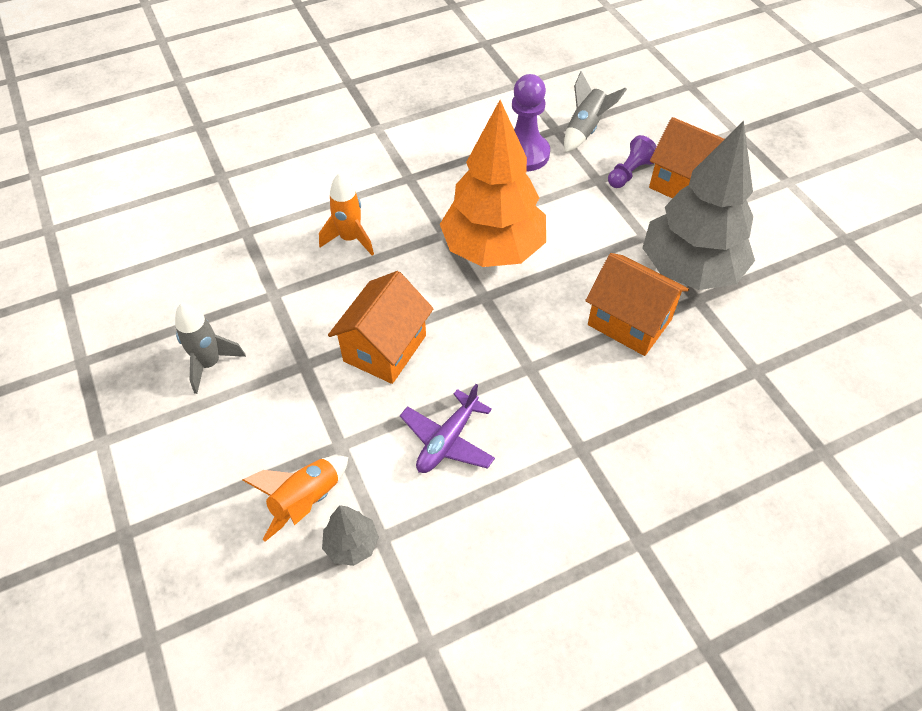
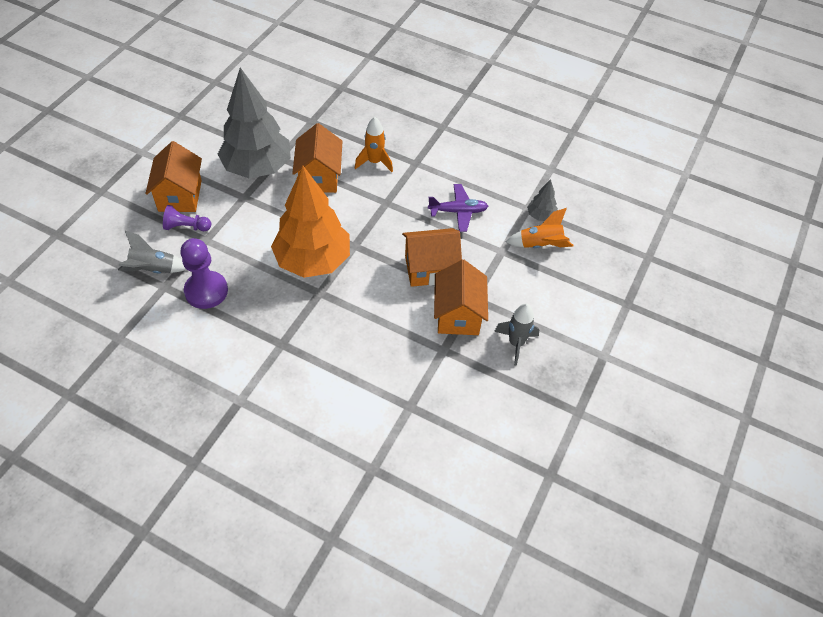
camera: 130 degrees left, 0 degrees up
(299, 334) = (458, 314): none -> orange house
(350, 239) = (365, 340): orange rocket -> orange rocket (374, 162)

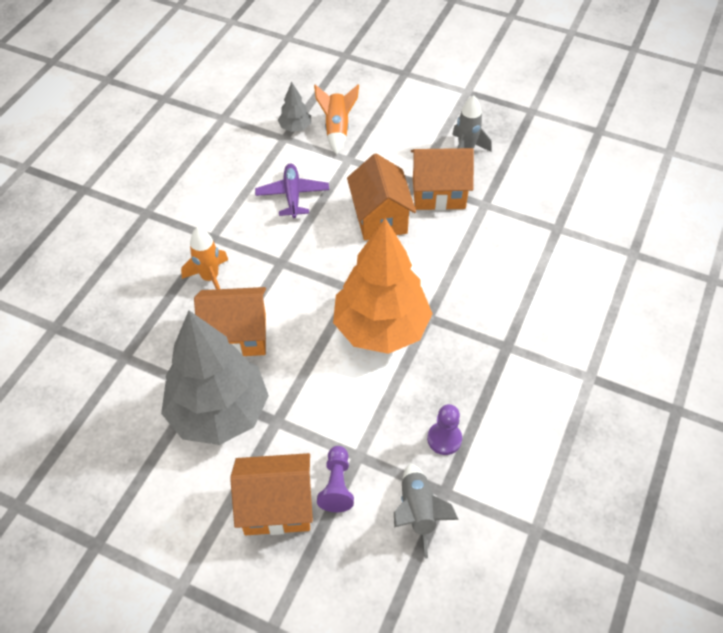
camera: 90 degrees left, 0 degrees up
(206, 291) = (444, 439): purple pawn -> purple pawn, size x0.62

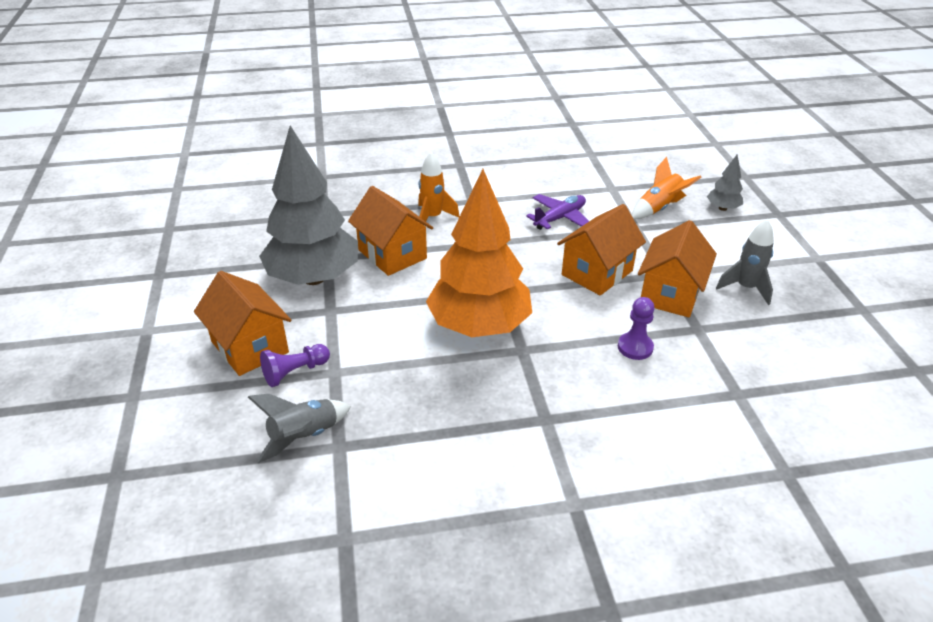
camera: 55 degrees right, 15 degrees down
(295, 128) = (630, 188): grey tree -> grey tree (722, 208)
(438, 193) = (670, 294): orange house -> orange house turned 60 degrees clockwise
(444, 439) = (397, 420): purple pawn -> purple pawn (635, 347)

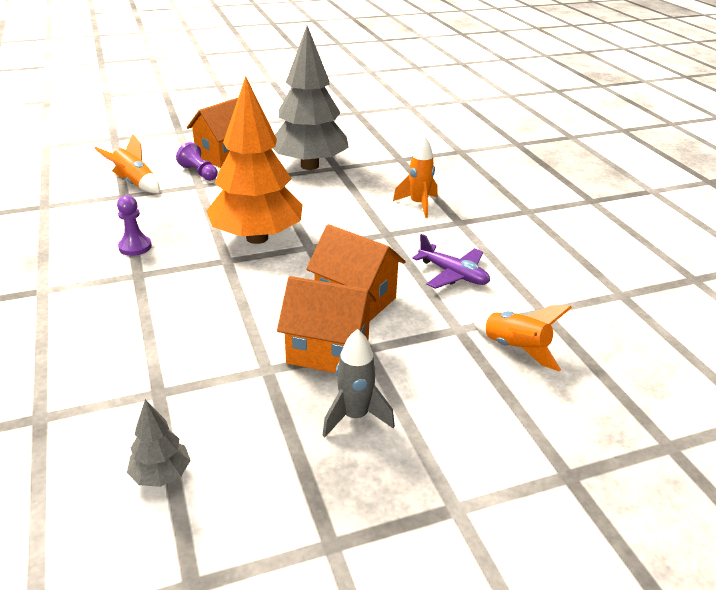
camera: 80 degrees right, 5 degrees down
(304, 437) = (135, 183): grey rocket -> orange rocket
(392, 254) = (352, 192): orange house -> none
(635, 347) = (232, 323): purple pawn -> purple pawn (135, 247)
(722, 208) = (550, 410): grey tree -> grey tree (161, 475)

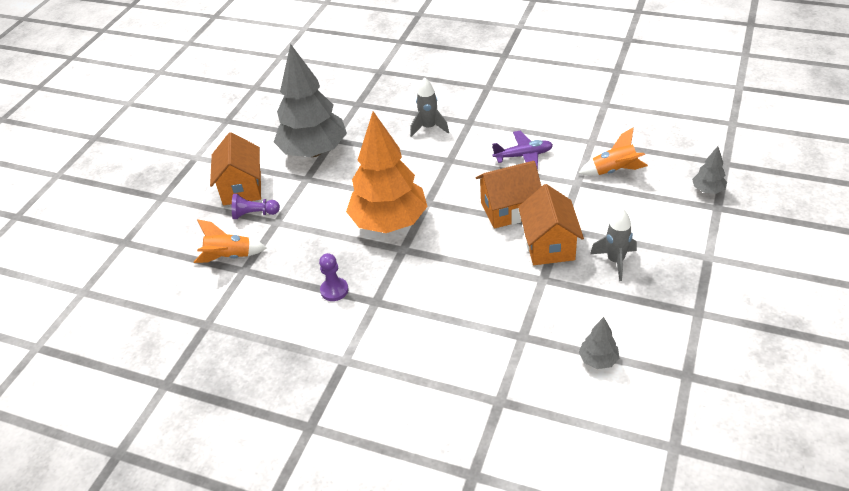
camera: 45 degrees left, 10 degrees up
(328, 351) = (549, 245): orange house -> orange house turned 60 degrees counterclockwise
(418, 205) = (429, 128): orange rocket -> grey rocket
(590, 450) = (707, 190): none -> grey tree

